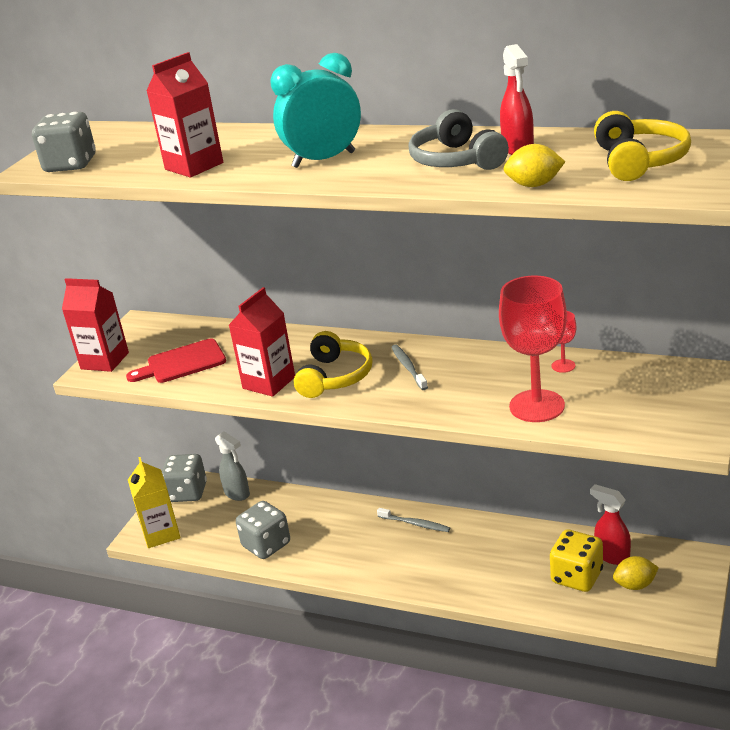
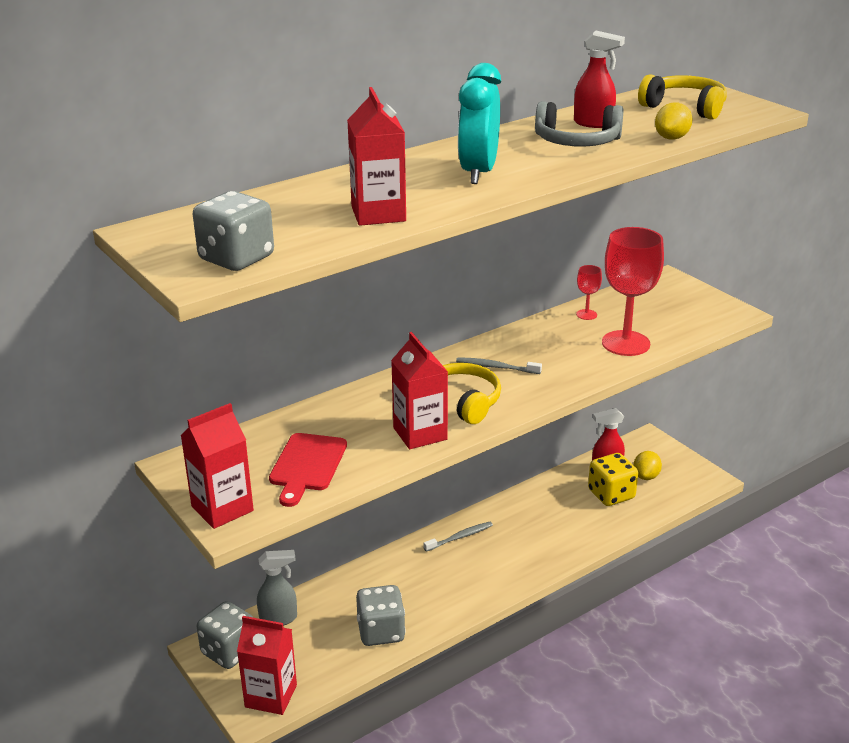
camera: 60 degrees left, 0 degrees up
(161, 533) = (271, 696): yellow carton -> red carton

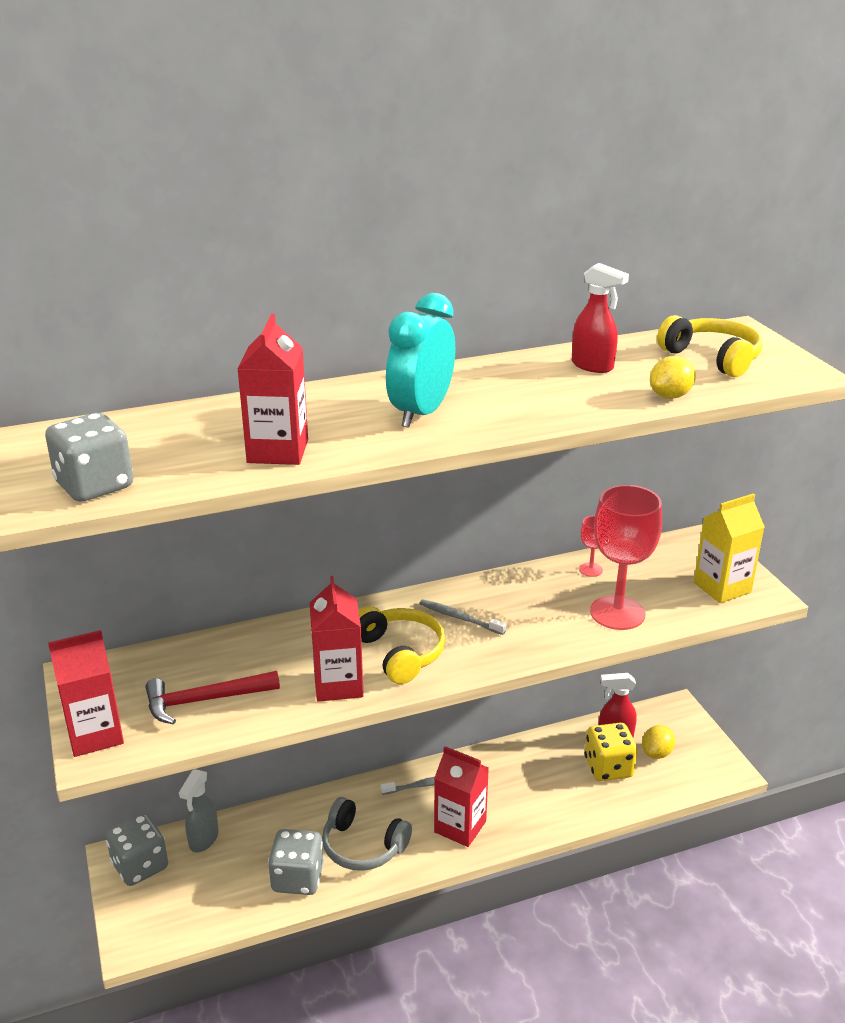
camera: 15 degrees right, 0 degrees up
(271, 696) = (158, 926): red carton -> red carton (460, 827)
(279, 618) = (203, 839): grey spray bottle -> grey spray bottle turned 105 degrees clockwise
(307, 465) = (204, 700): red cutting board -> red hammer
(576, 142) = (557, 387): grey headphones -> grey headphones (362, 846)
(699, 312) = (722, 587): none -> yellow carton

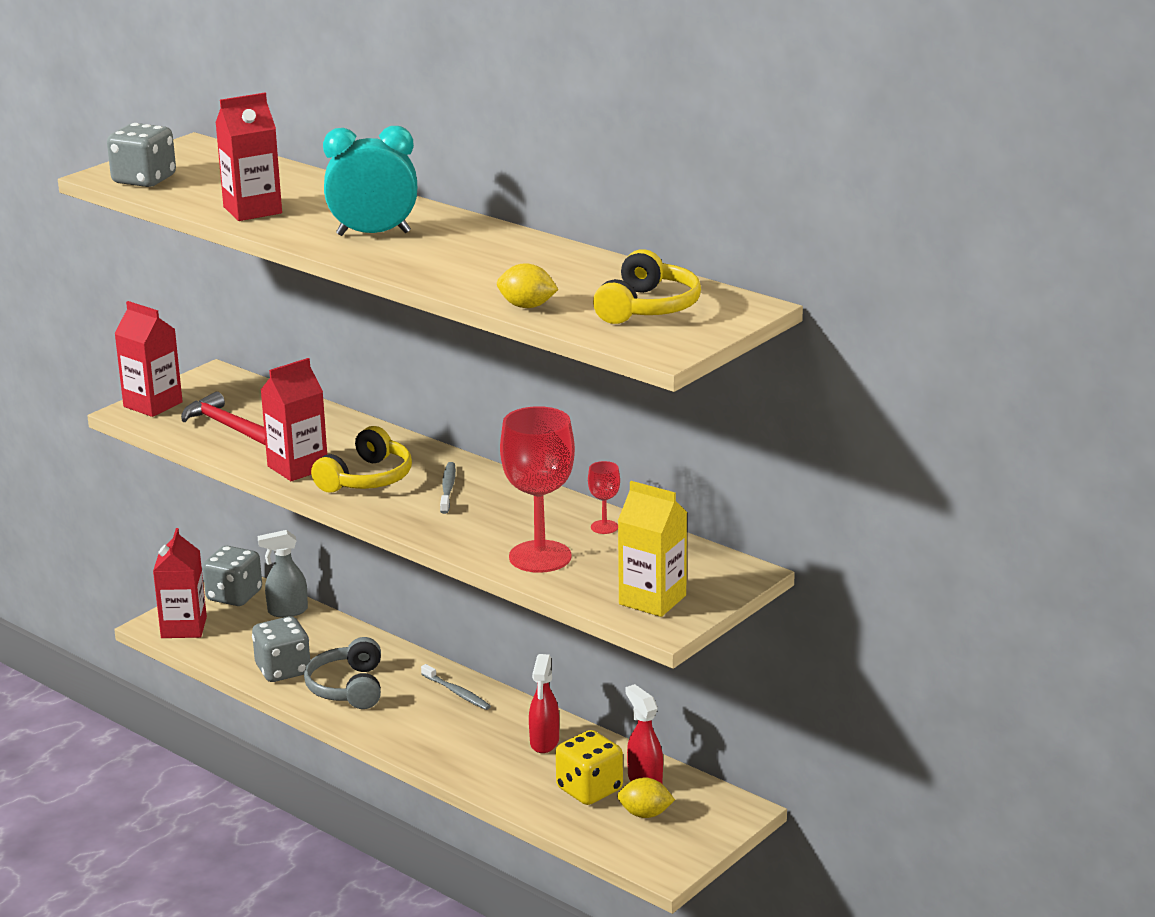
camera: 60 degrees right, 5 degrees down
(460, 827) = (419, 729): red carton -> red carton (184, 627)
(593, 366) = (557, 268): red spray bottle -> red spray bottle (544, 743)

